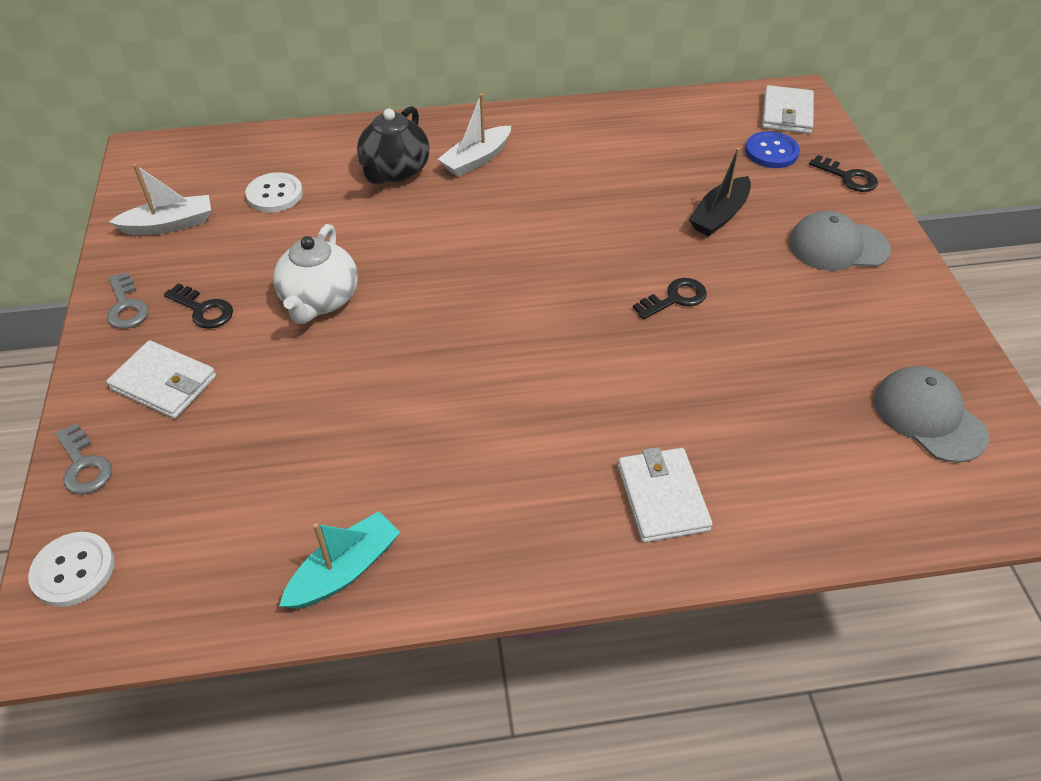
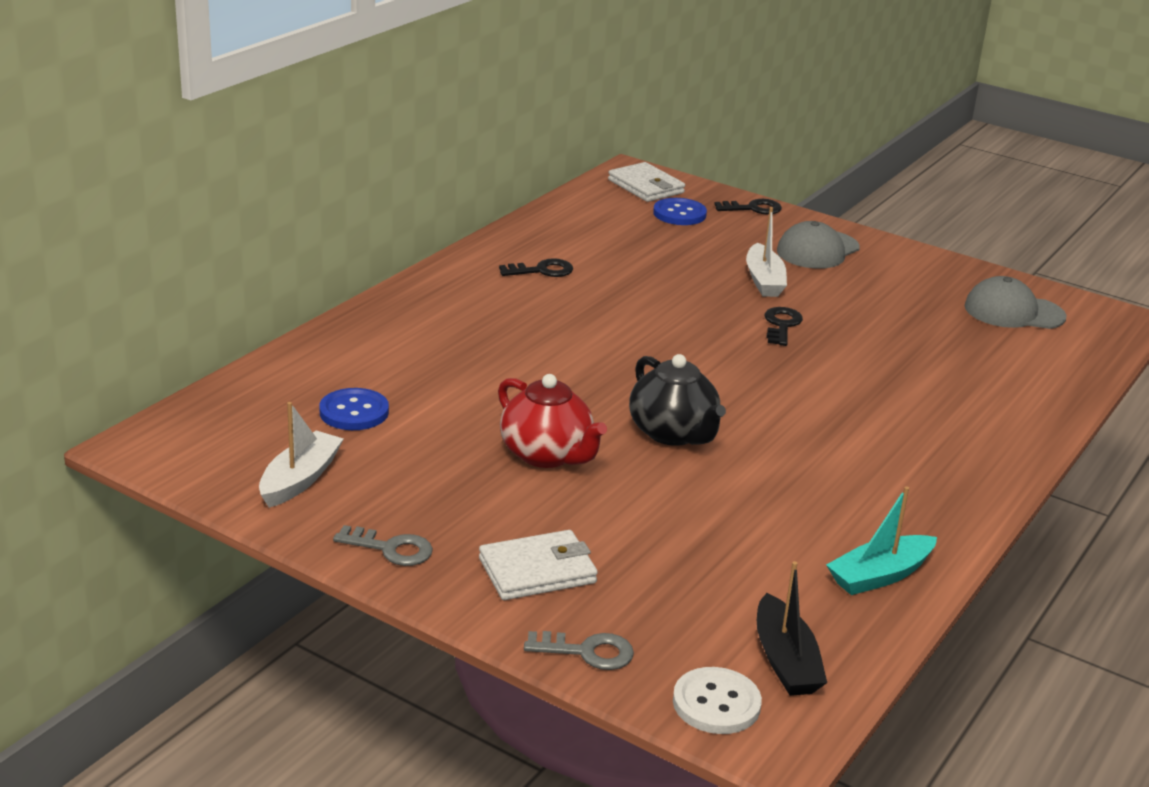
camera: 50 degrees left, 20 degrees down
(203, 309) = (465, 512): black key -> black key (542, 270)
(274, 194) = (354, 412): white button -> blue button
(320, 300) = (547, 455): white teapot -> red teapot
(345, 570) = (880, 576): turquoise boat -> turquoise boat turned 120 degrees counterclockwise
(395, 171) = (427, 348): black teapot -> black teapot (673, 433)
(476, 159) = (479, 310): white boat -> white boat (764, 280)
(662, 497) = (967, 427): white wallet -> none
(719, 215) = (718, 266): black boat -> black boat (785, 661)

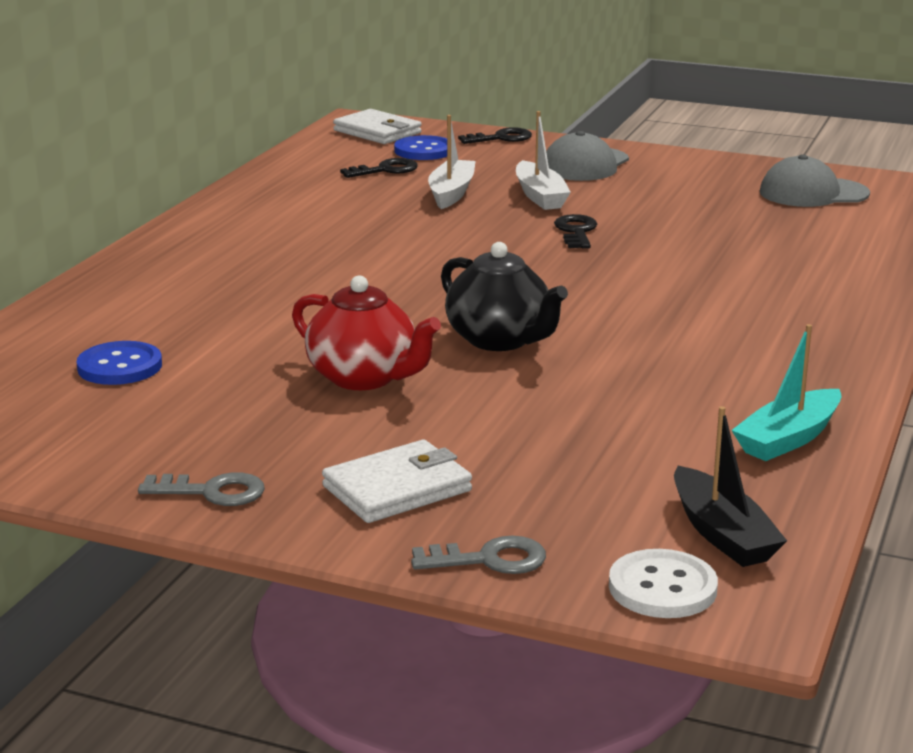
camera: 10 degrees left, 5 degrees down
(300, 479) = (76, 439): white boat -> white boat (451, 193)
(542, 270) = (291, 214): black key -> black key (385, 170)

